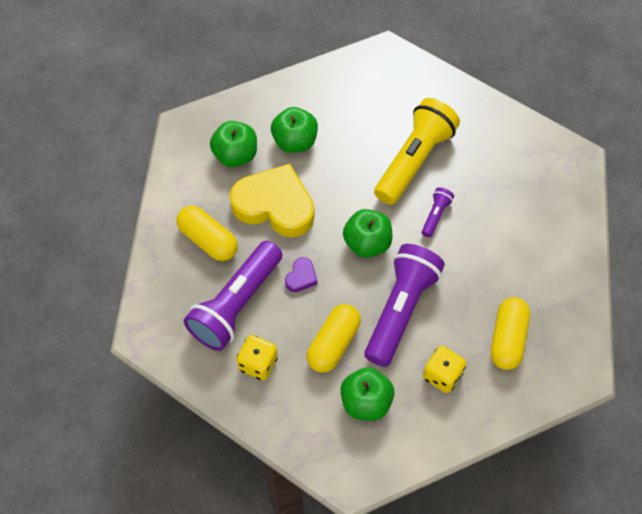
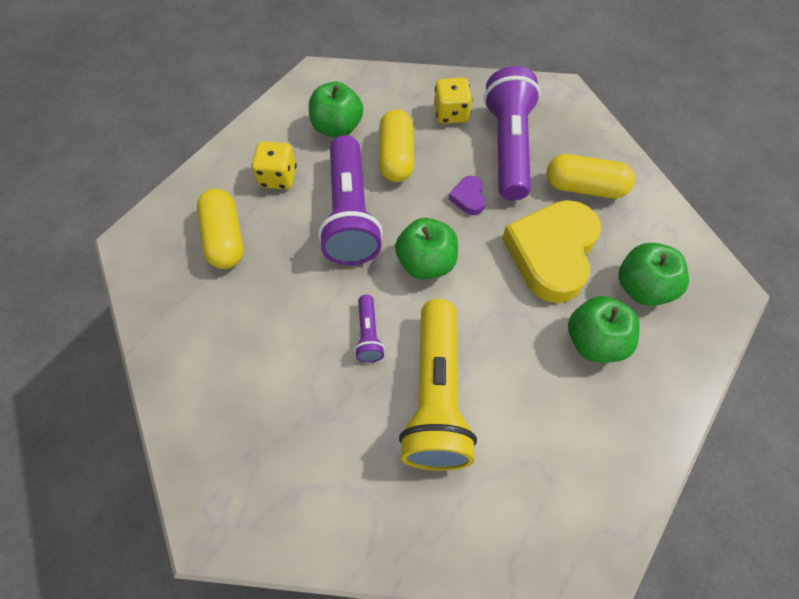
camera: 150 degrees right, 0 degrees up
(275, 205) = (551, 253): yellow heart -> yellow heart turned 120 degrees clockwise

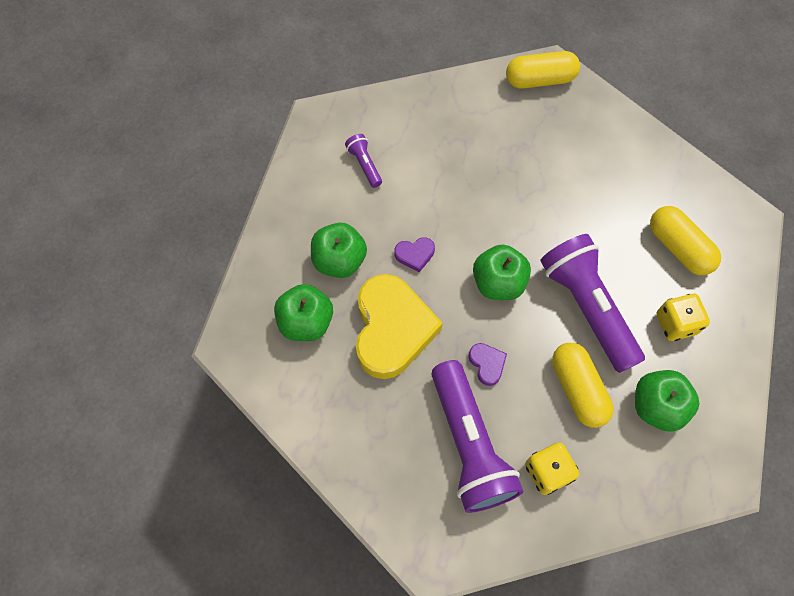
camera: 160 degrees right, 5 degrees up
(368, 335) = (516, 208): purple flashlight -> purple flashlight (364, 164)
(436, 396) = (447, 182): yellow flashlight -> none
(505, 320) = (415, 255): none -> purple heart
(584, 187) = (377, 417): yellow capsule -> yellow capsule (540, 80)

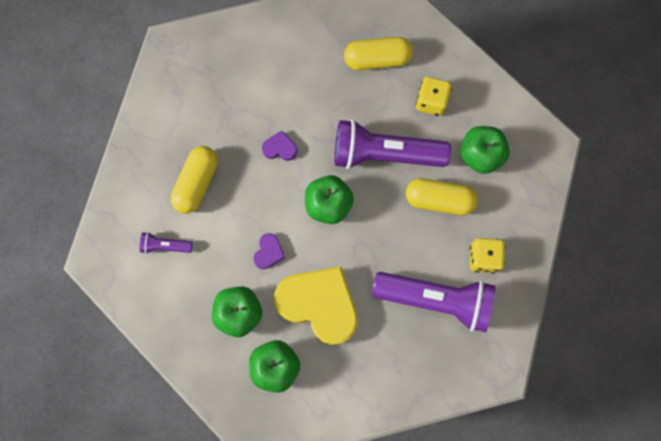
camera: 60 degrees left, 10 degrees up
(487, 364) = (385, 251): purple heart -> purple heart (280, 148)
(540, 80) = (174, 62): yellow capsule -> yellow capsule (196, 183)

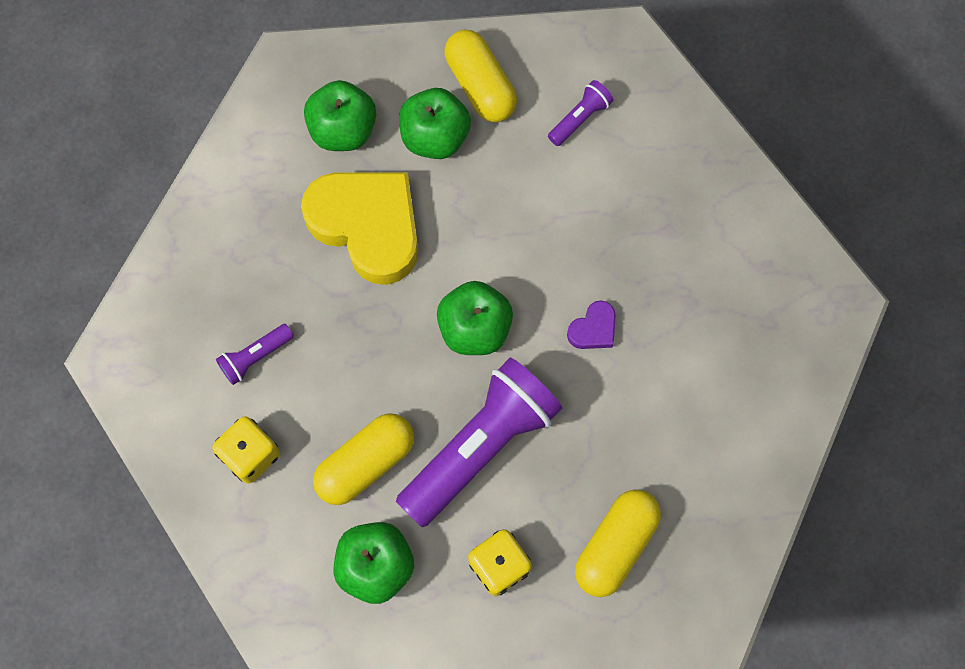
camera: 130 degrees right, 5 degrees down
(196, 183) = (628, 204): yellow capsule -> yellow capsule (480, 86)
(268, 252) = (476, 219): purple heart -> none
(319, 305) = (368, 226): yellow heart -> yellow heart turned 120 degrees counterclockwise
(436, 300) = (255, 357): purple flashlight -> purple flashlight, size x0.44

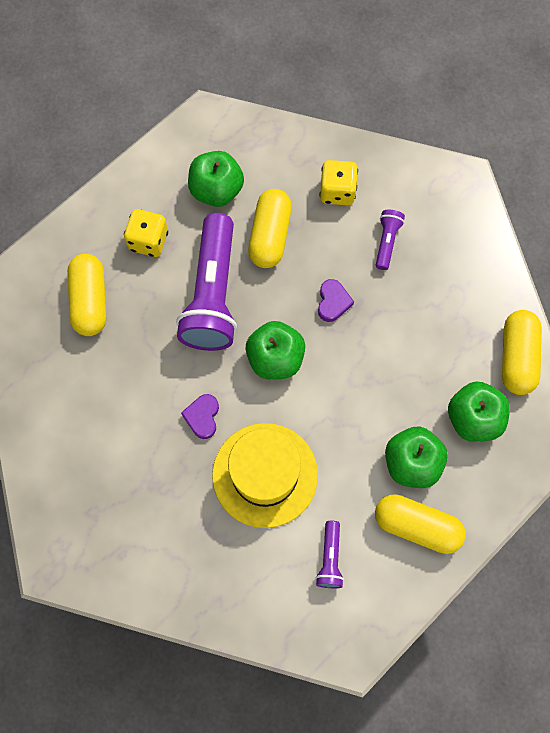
camera: 140 degrees right, 0 degrees up
(249, 150) = (517, 357): none -> yellow capsule
(367, 339) = (333, 302): none -> purple heart
(368, 226) = (397, 369): yellow heart -> none
(578, 230) = (265, 475): none -> yellow hat

